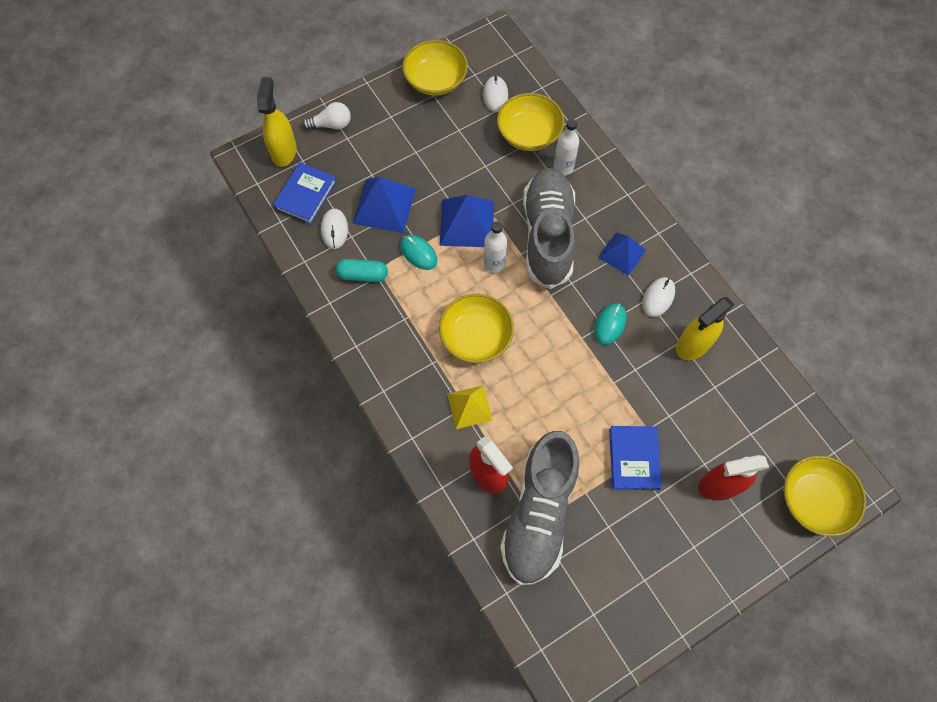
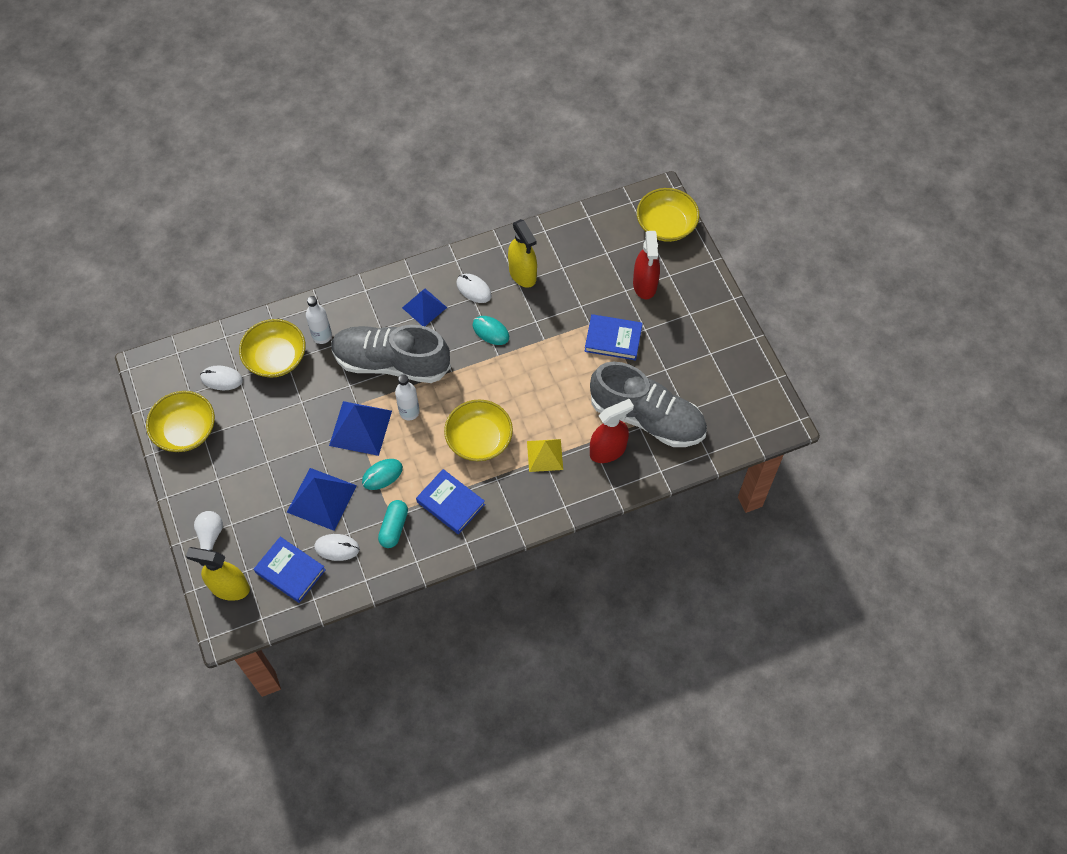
camera: 80 degrees left, 5 degrees down
(397, 322) = (450, 503): none -> blue book

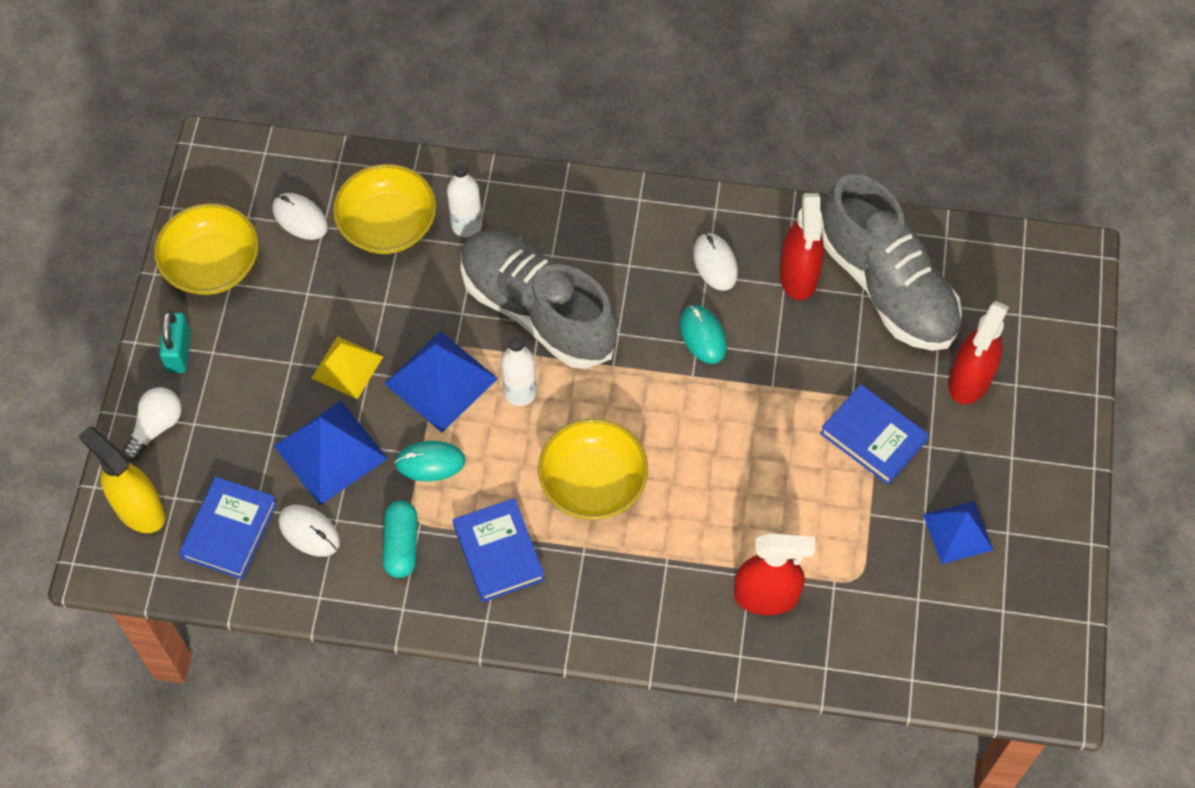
camera: 30 degrees right, 0 degrees up
(197, 489) = (179, 352): none -> turquoise padlock
(290, 571) = (229, 530): blue book -> blue book turned 45 degrees clockwise
(394, 527) = (401, 545): turquoise capsule -> turquoise capsule turned 45 degrees counterclockwise
(424, 307) = (630, 255): blue pyramid -> blue pyramid (957, 532)
(522, 274) = (798, 275): yellow spray bottle -> red spray bottle
(544, 455) = (671, 554): yellow pyramid -> yellow pyramid (347, 367)
(647, 418) = (853, 578): grey shoe -> grey shoe (886, 286)
(666, 225) = (1056, 307): yellow bowl -> none

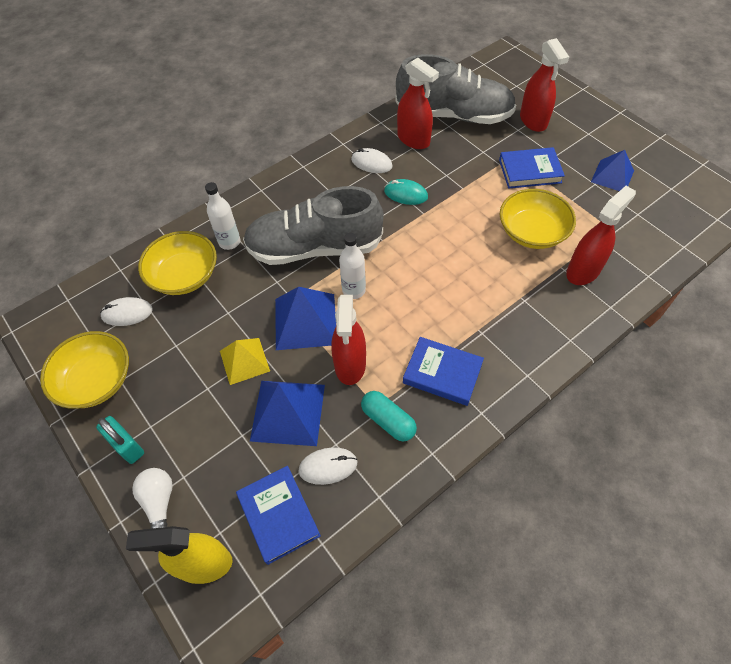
camera: 45 degrees left, 5 degrees down
(430, 462) = (350, 364): turquoise mouse -> red spray bottle
(593, 482) = (442, 297): yellow bowl -> yellow bowl (532, 232)

